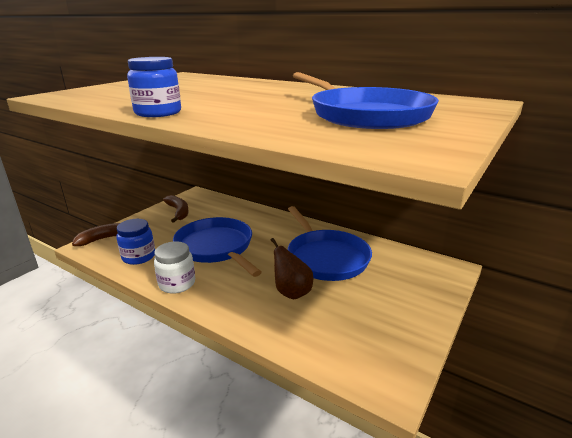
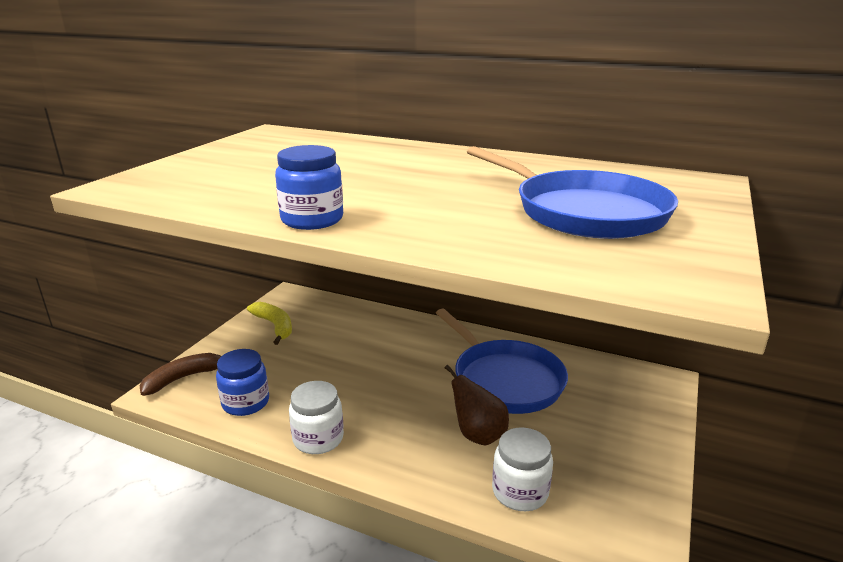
camera: 10 degrees left, 0 degrees up
(178, 212) = (274, 326): brown banana -> yellow banana
(216, 247) = (351, 378): blue pan -> none
(308, 334) = (520, 492): none -> white jar

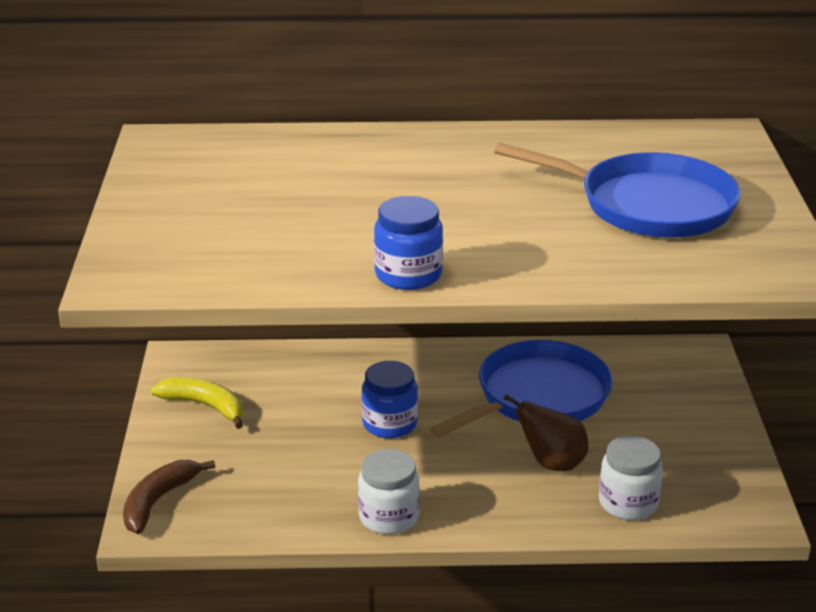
camera: 25 degrees left, 5 degrees up
(245, 402) = (267, 506): blue jar -> blue jar (390, 424)
(505, 380) = (538, 396): blue pan -> blue pan turned 75 degrees counterclockwise

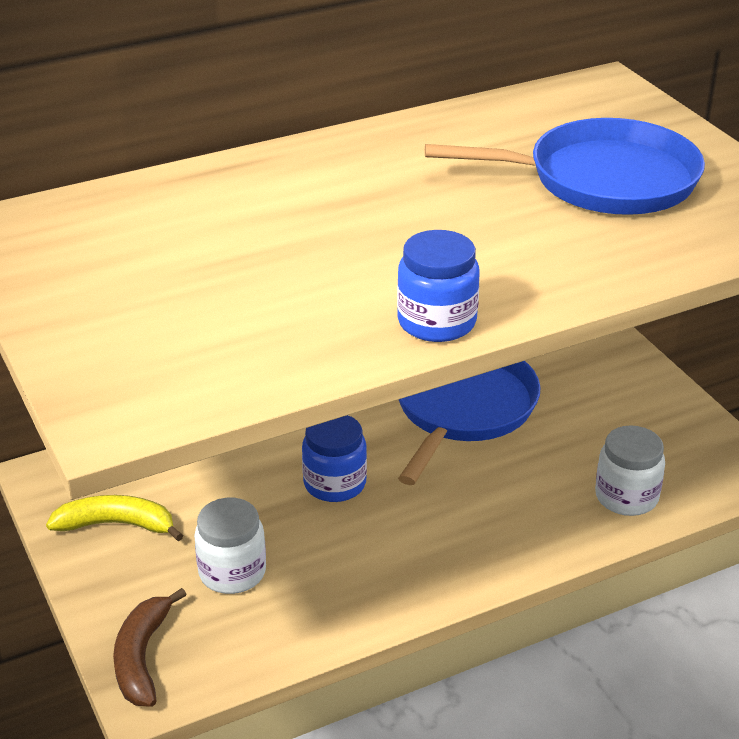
camera: 25 degrees left, 5 degrees up
(389, 517) = (407, 590): white jar -> white jar (232, 572)
(552, 463) = (526, 477): brown pear -> none

